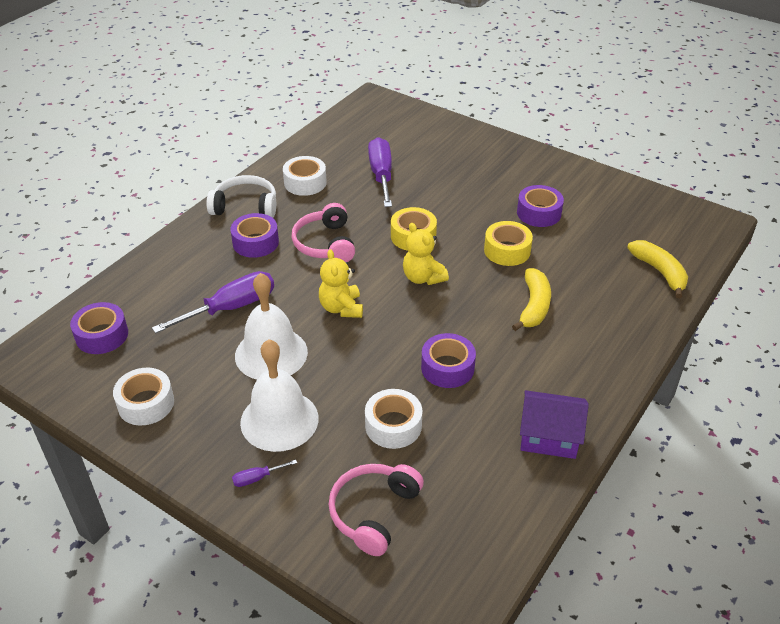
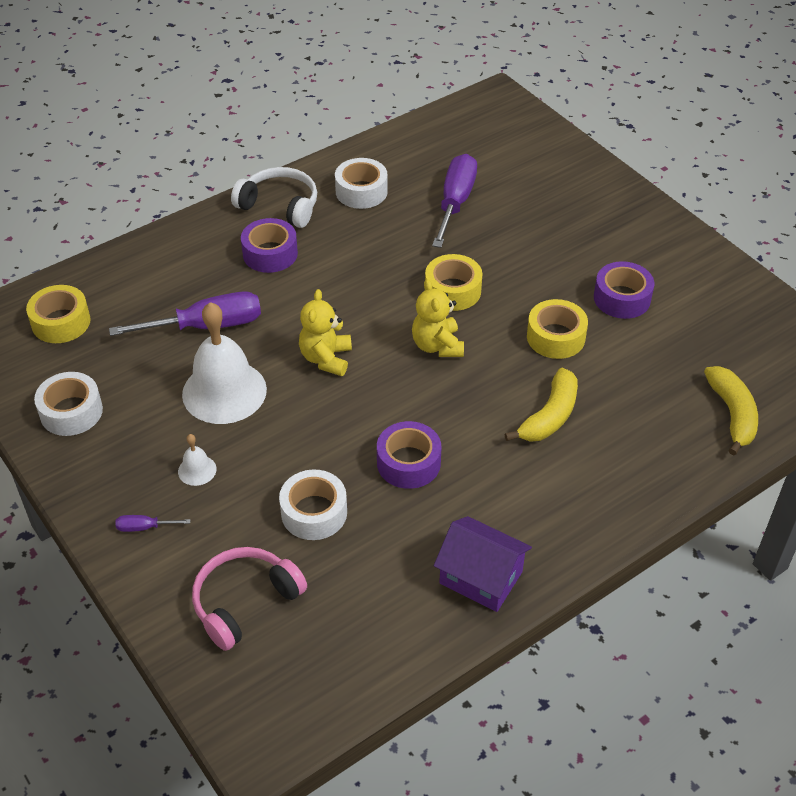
camera: 20 degrees right, 5 degrees up
(102, 335) = (61, 322): purple tape -> yellow tape
(279, 420) = (197, 470): white bell -> white bell, size x0.43
(325, 244) = (346, 275): pink headphones -> none

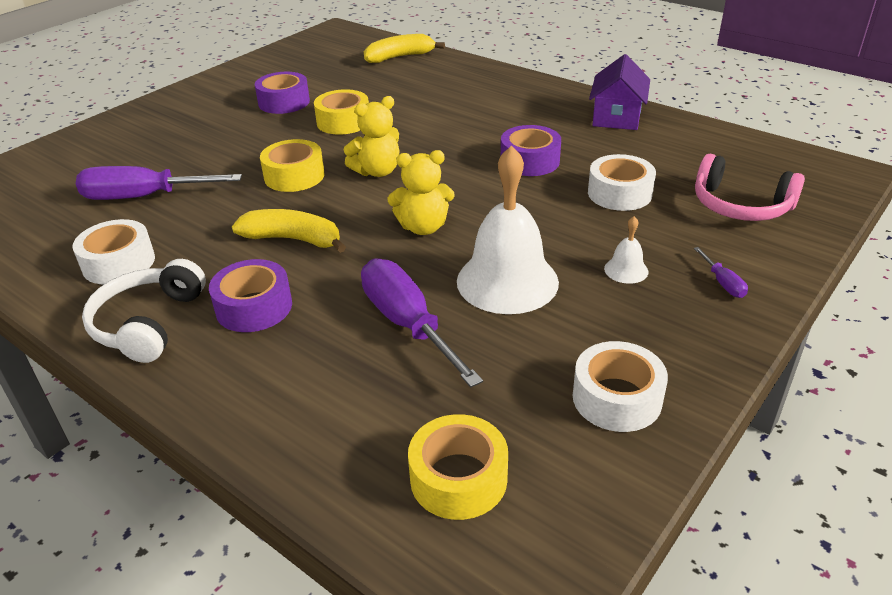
camera: 105 degrees left, 10 degrees down
(549, 416) = (438, 113): yellow banana -> yellow banana (293, 239)

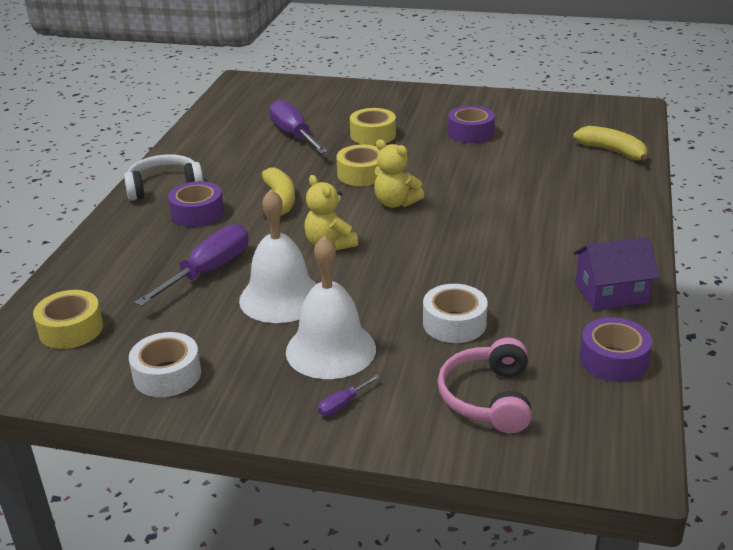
camera: 65 degrees right, 5 degrees down
(119, 263) = (217, 156): white tape -> none
(343, 122) = (462, 165): yellow tape -> yellow tape (373, 135)
(530, 161) = (473, 265): purple tape -> purple tape (613, 360)
(626, 270) = (330, 350): white bell -> white bell, size x2.32

